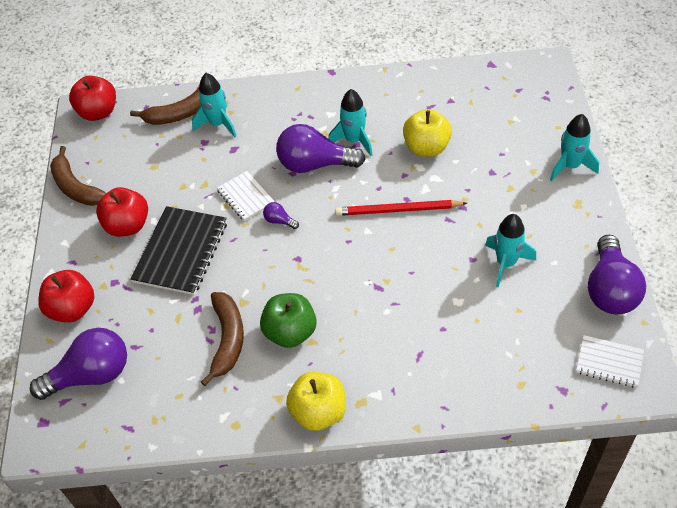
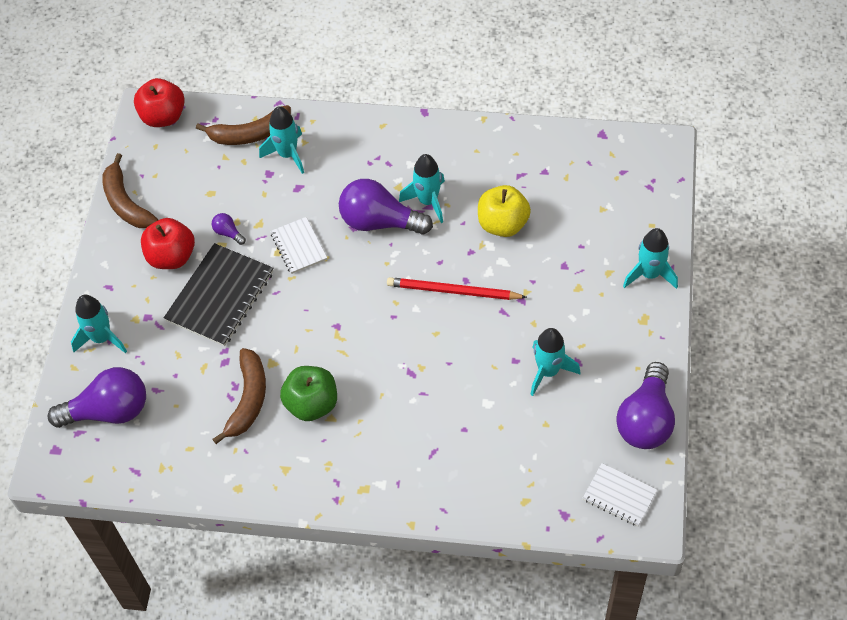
camera: 10 degrees right, 5 degrees up
(73, 309) = (102, 338): red apple -> turquoise rocket
(279, 221) = (328, 280): purple light bulb -> purple light bulb (228, 233)
(319, 412) = (320, 491): yellow apple -> none

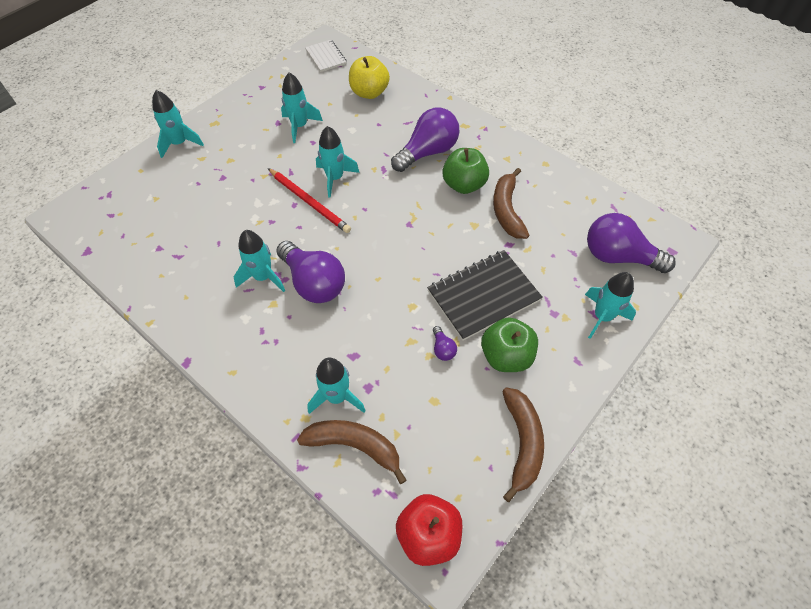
camera: 150 degrees left, 0 degrees up
(171, 257) = (506, 356): red apple -> green apple
(248, 399) = (507, 210): brown banana -> brown banana turned 45 degrees counterclockwise
(298, 246) = (392, 300): white notebook -> none
(451, 331) = (335, 178): none -> turquoise rocket
(503, 224) = (230, 227): yellow apple -> yellow apple (369, 92)
(646, 419) = (274, 79): purple light bulb -> purple light bulb (427, 152)

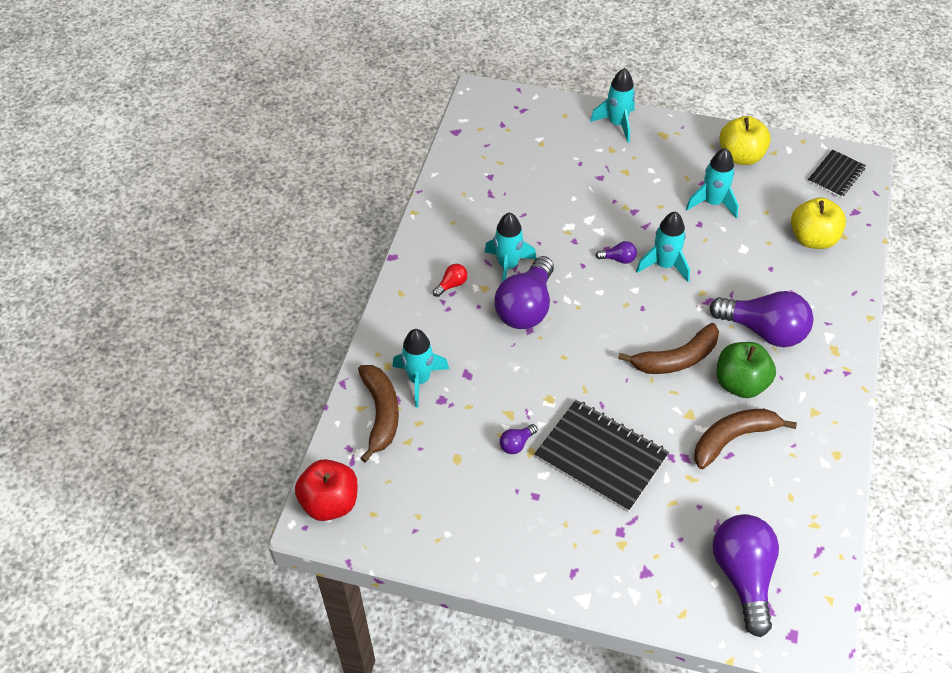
camera: 65 degrees right, 5 degrees down
(252, 327) = (451, 285): none -> red light bulb
(271, 93) = (740, 156): none -> yellow apple
(309, 202) = (618, 259): red pencil -> purple light bulb
(326, 57) = (836, 175): white notebook -> black notebook
(506, 356) = (540, 503): green apple -> none
(522, 443) = (453, 549): brown banana -> brown banana (676, 359)
(602, 317) = (645, 581): turquoise rocket -> none

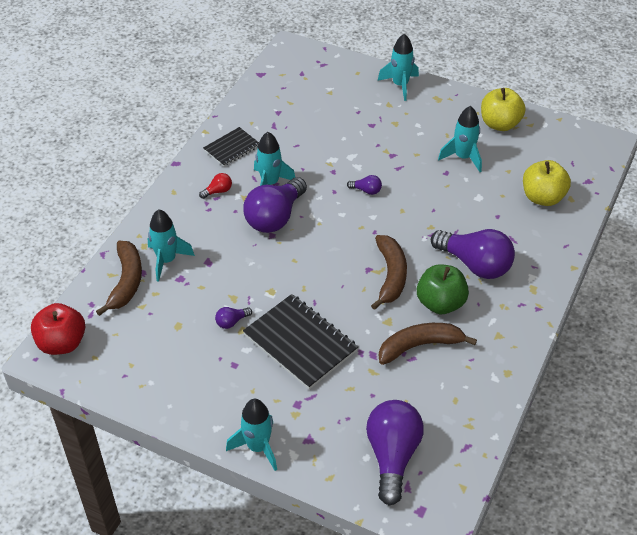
camera: 10 degrees right, 5 degrees down
(664, 265) = (404, 201): turquoise rocket -> turquoise rocket (258, 447)
(676, 359) = (390, 276): brown banana -> brown banana turned 75 degrees counterclockwise
(836, 175) = (580, 150): black notebook -> black notebook (232, 148)

